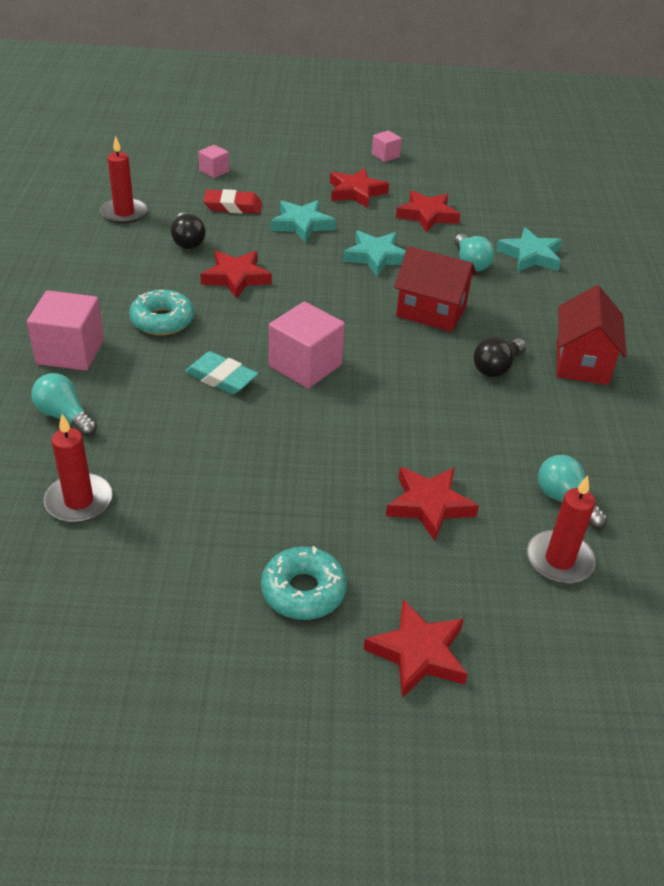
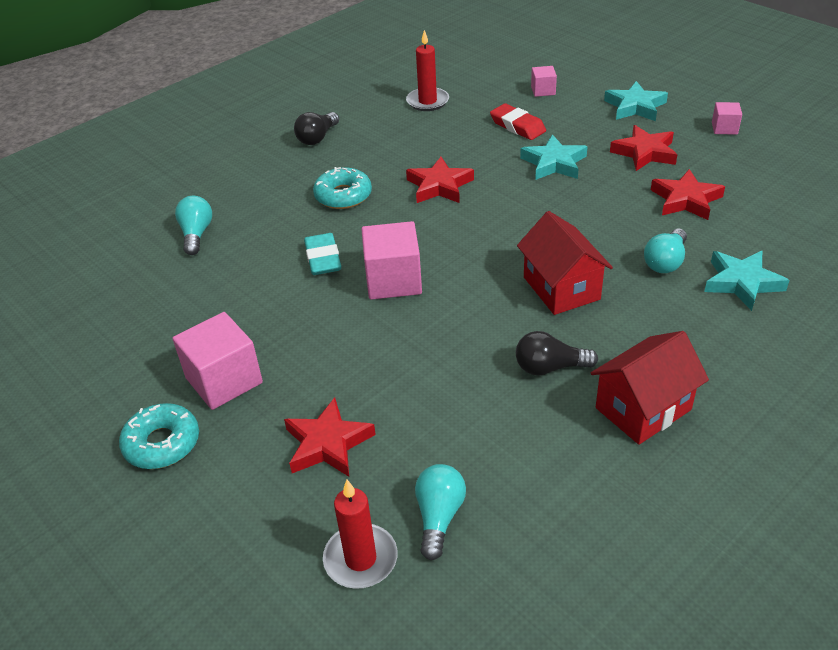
camera: 50 degrees right, 0 degrees up
(70, 352) = (258, 191): pink cube -> pink cube (224, 380)
(79, 501) = (130, 295): red candle -> none
(187, 241) = (443, 141): black light bulb -> black light bulb (317, 138)
(376, 257) = (580, 218): turquoise star -> turquoise star (635, 106)
(418, 653) = (165, 543): red star -> none

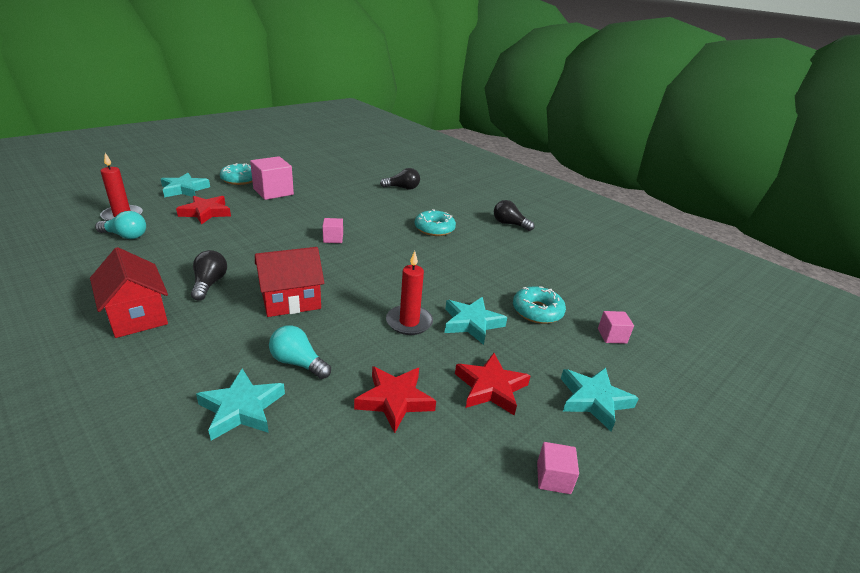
camera: 85 degrees right, 10 degrees down
(196, 234) = (402, 188): turquoise light bulb -> black light bulb
(221, 513) = (184, 189): none -> turquoise star
(323, 258) = (365, 219): turquoise eraser -> none
(393, 280) = (333, 238): pink cube -> pink cube, size x0.53
(427, 101) = (572, 270): red candle -> red candle (409, 322)
(439, 186) = (441, 264): red star -> none
(517, 126) = (537, 311): red eraser -> turquoise donut

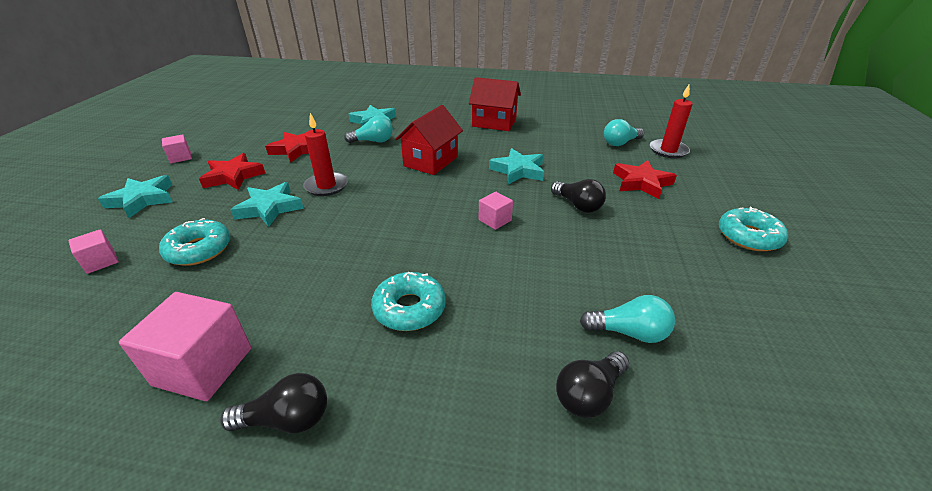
camera: 145 degrees right, 5 degrees up
(184, 189) = (727, 192): turquoise star -> turquoise star (518, 170)
(209, 284) = (499, 147): black light bulb -> black light bulb (577, 205)
(273, 192) = (677, 242): pink cube -> pink cube (203, 366)
(361, 189) = (629, 332): none -> turquoise light bulb

